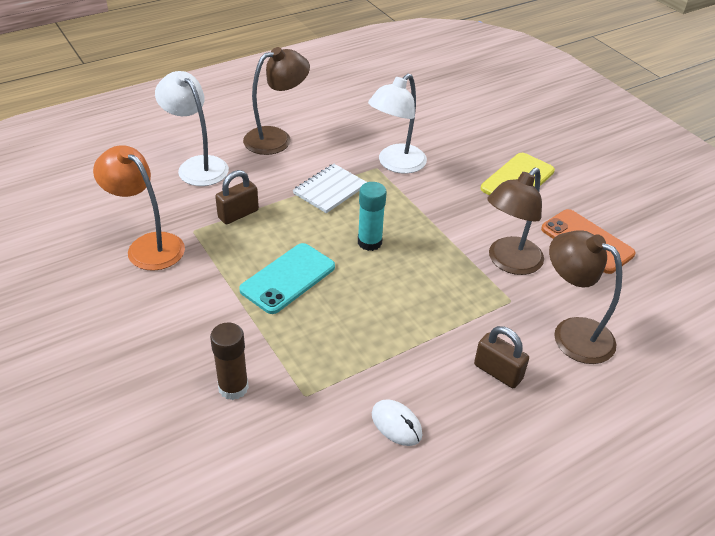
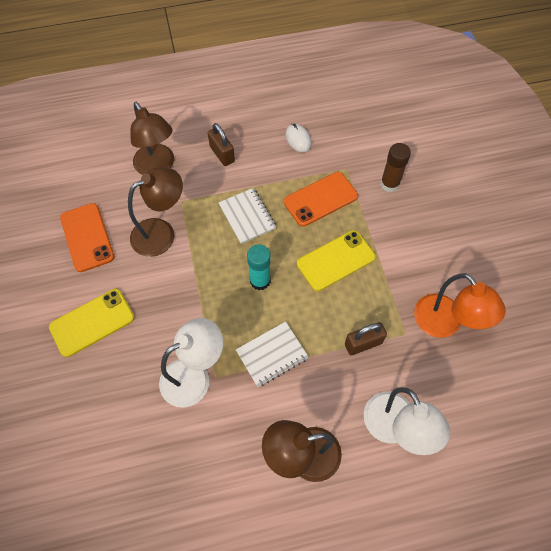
camera: 160 degrees left, 20 degrees up
(288, 278) = (335, 260): turquoise phone -> yellow phone
(329, 343) = (320, 199): none -> orange phone
(418, 301) = (247, 217): none -> white notebook

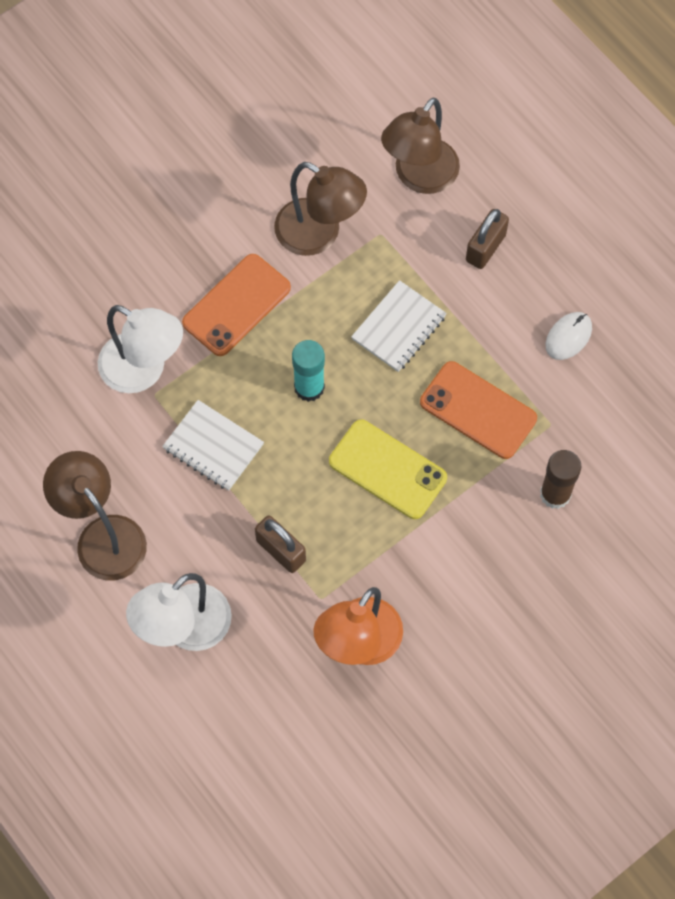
camera: 65 degrees right, 5 degrees up
(87, 237) = (268, 151): orange phone -> orange phone (237, 305)
(92, 322) = (157, 221): yellow phone -> none

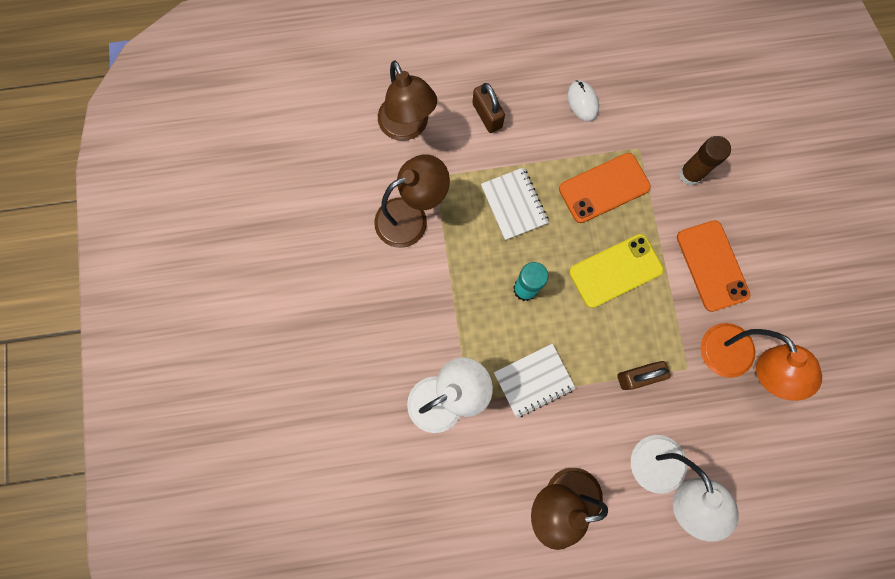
camera: 60 degrees left, 10 degrees up
(237, 305) = (433, 304): orange phone -> orange phone (712, 265)

